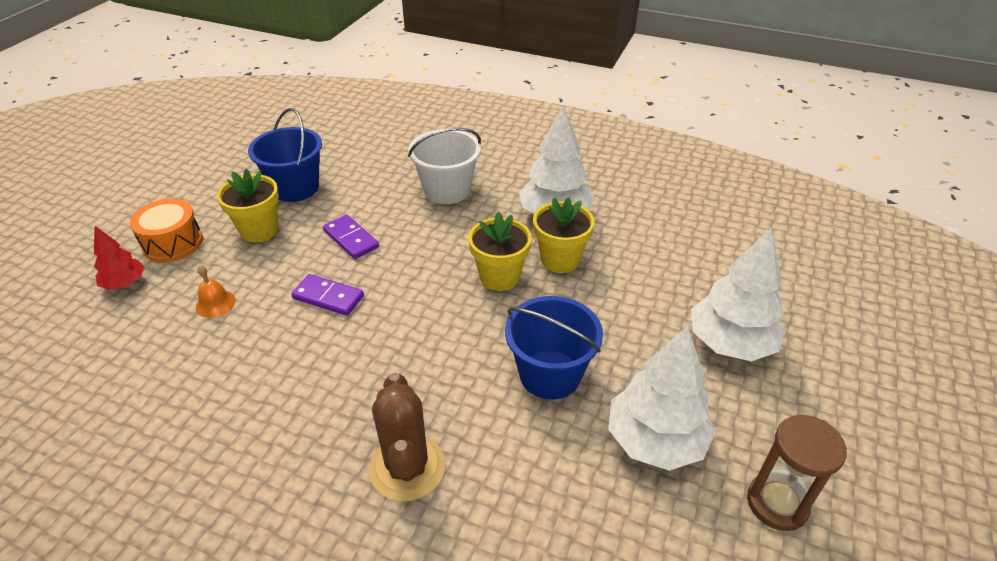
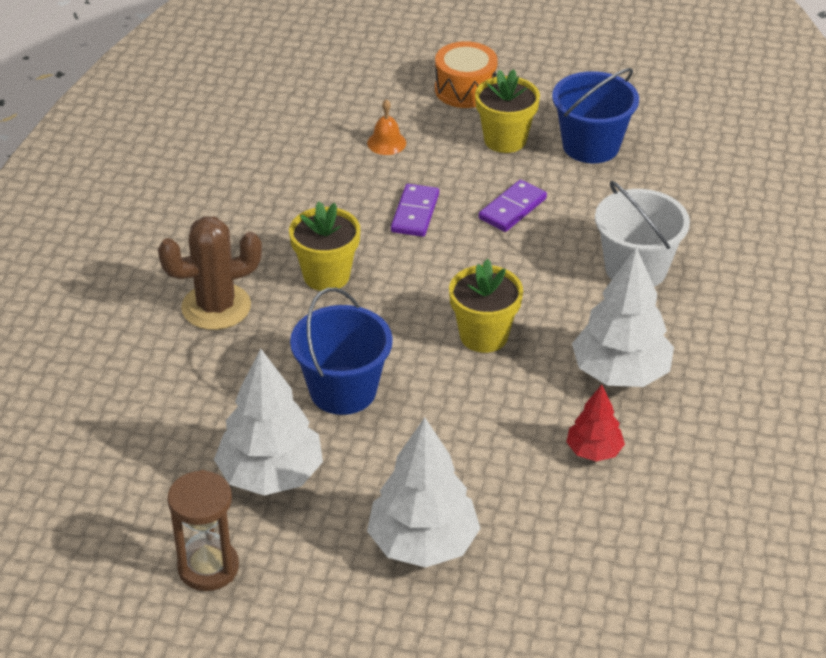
camera: 80 degrees right, 0 degrees up
(125, 283) = (398, 80): red tree -> red tree (593, 451)
(560, 259) = (530, 385): yellow flower pot -> yellow flower pot (326, 275)

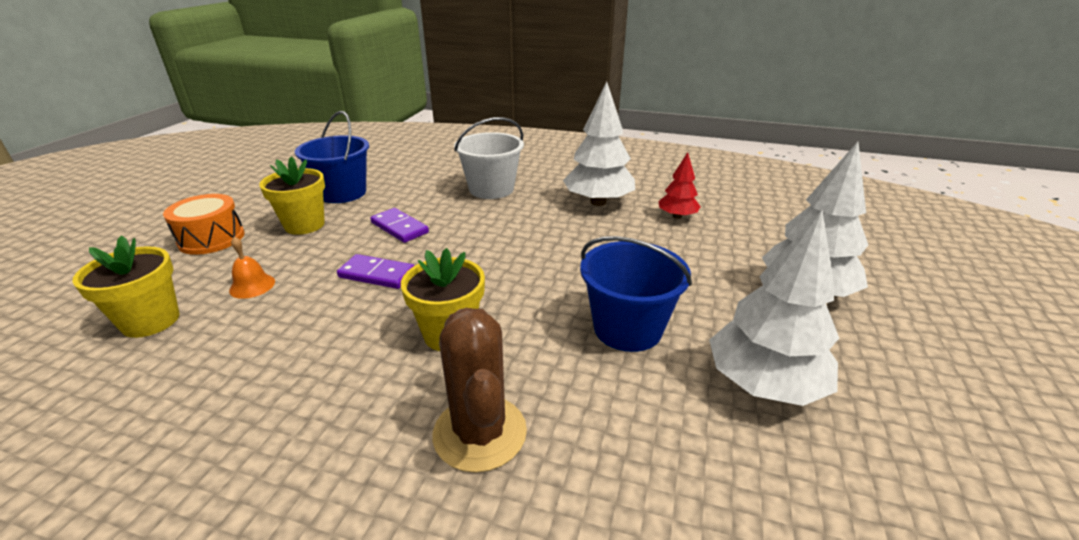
camera: 85 degrees left, 10 degrees down
(208, 567) = (929, 440): brown hourglass -> none
(483, 336) = (555, 250): yellow flower pot -> yellow flower pot (151, 321)

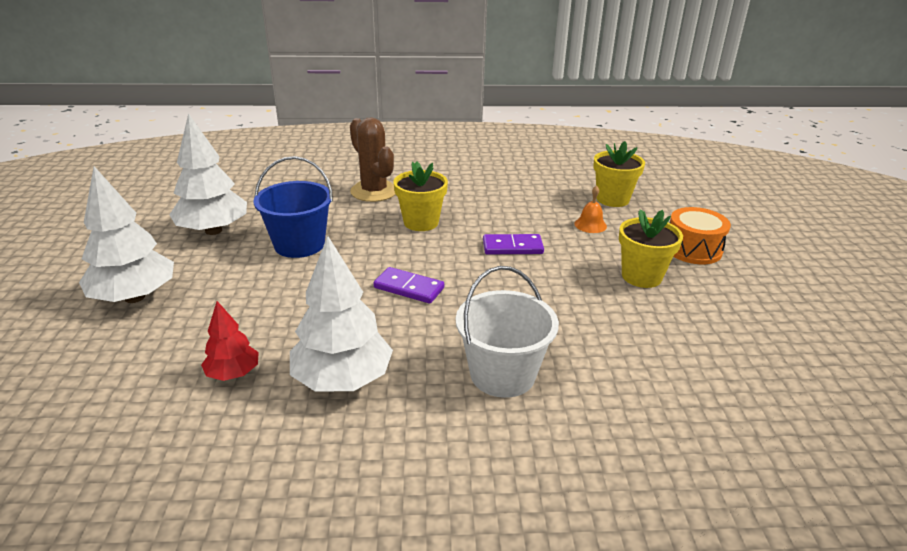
camera: 160 degrees right, 0 degrees up
(342, 193) = (676, 325): blue bucket -> none
(399, 228) = (548, 291): purple domino -> purple domino (409, 288)

